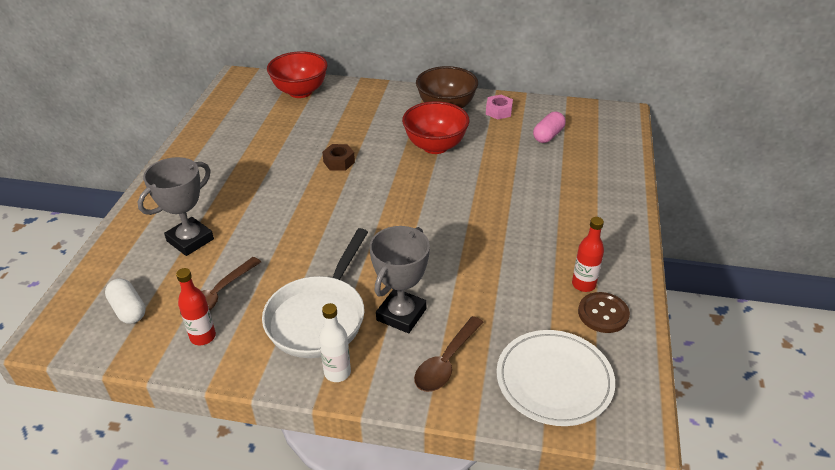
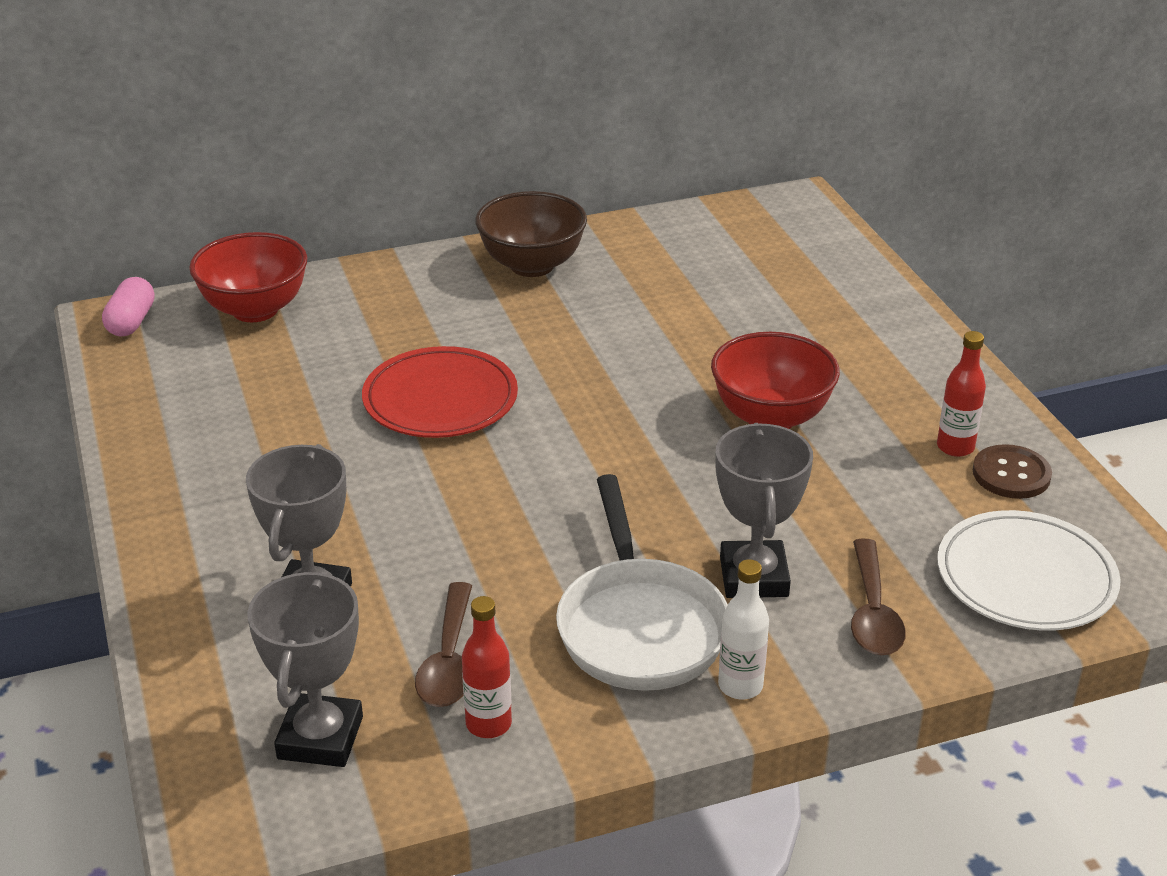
camera: 30 degrees left, 5 degrees down
(128, 310) = (320, 738): white capsule -> grey trophy
(339, 162) = (440, 399): brown nut -> red plate
(435, 146) = (572, 328): red bowl -> red bowl (771, 417)
(498, 111) = (619, 247): pink nut -> none
(548, 135) = (725, 262): pink capsule -> pink capsule (131, 322)

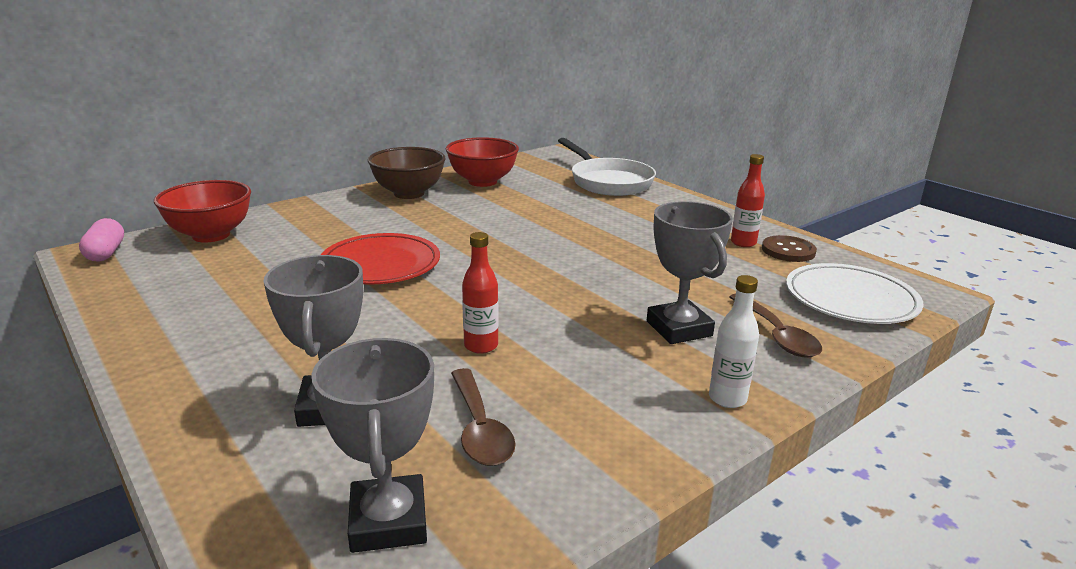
camera: 20 degrees left, 10 degrees down
(488, 724) = (545, 471): red bottle -> red bottle (481, 346)
(639, 626) = (621, 374): white pan -> white pan (608, 182)
(771, 417) = (618, 244): red bowl -> red bowl (482, 182)

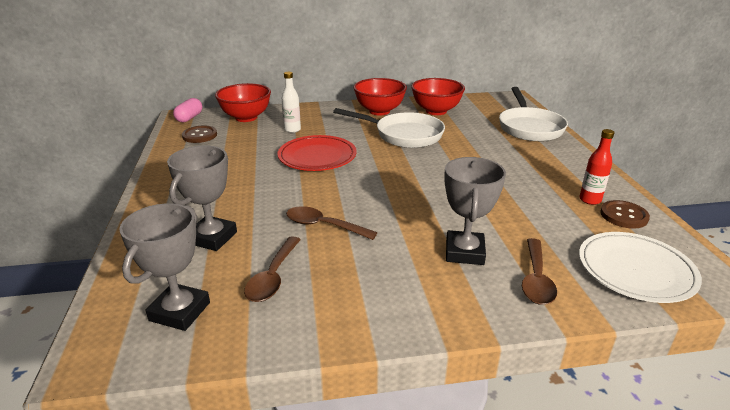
camera: 30 degrees right, 5 degrees up
(153, 274) = (199, 135): none -> brown button
(409, 193) = (379, 111): brown bowl -> red bowl
(471, 216) = (404, 135): none -> white pan
(481, 346) = (323, 226): red bottle -> brown spoon
(727, 398) = (445, 313): white bottle -> white bottle (292, 130)

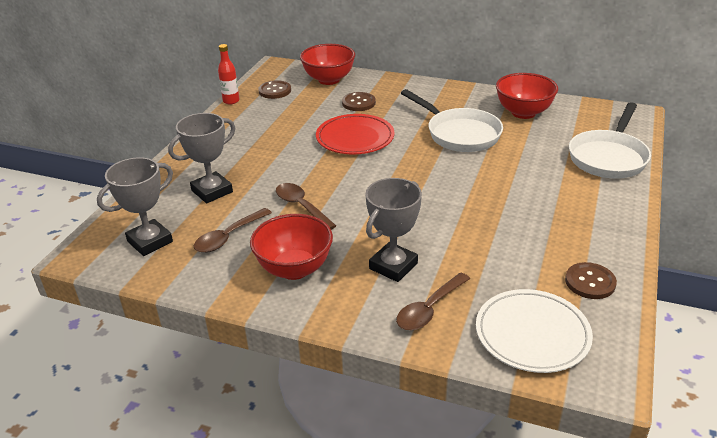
camera: 30 degrees right, 5 degrees up
(189, 118) = (280, 69): pink capsule -> none
(292, 130) = (358, 103): white bottle -> brown button
(379, 111) = (462, 100): red bowl -> red bowl (294, 269)
(590, 200) = (574, 256): red bottle -> red bottle (231, 101)

